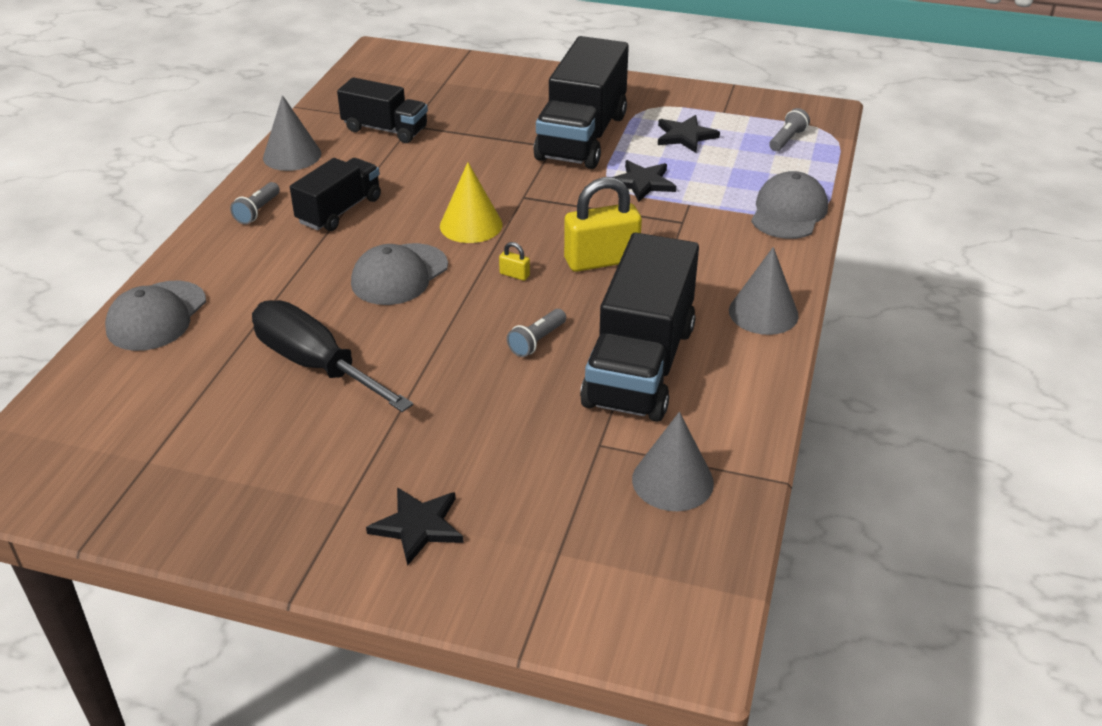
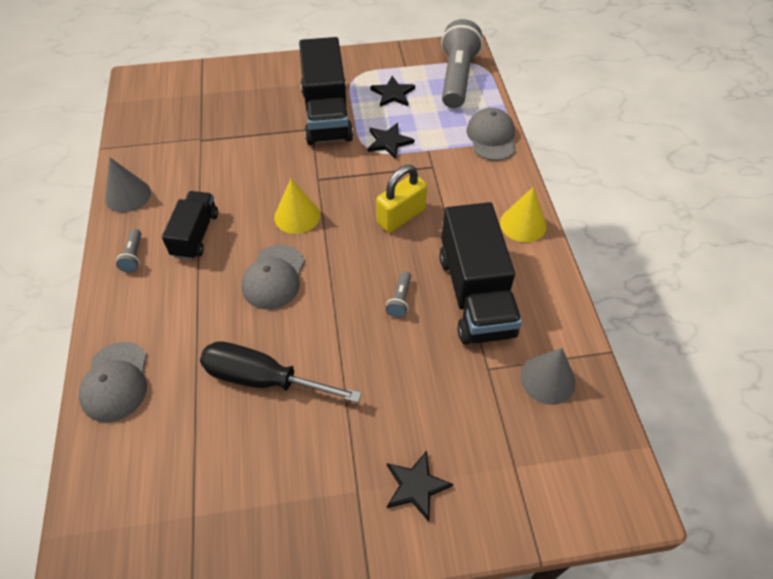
camera: 25 degrees left, 15 degrees up
(385, 129) = (184, 150): black truck -> none
(514, 274) = (352, 249): yellow padlock -> none
(763, 313) = (523, 224): grey cone -> yellow cone
(787, 139) = (457, 78): grey flashlight -> grey flashlight, size x2.44

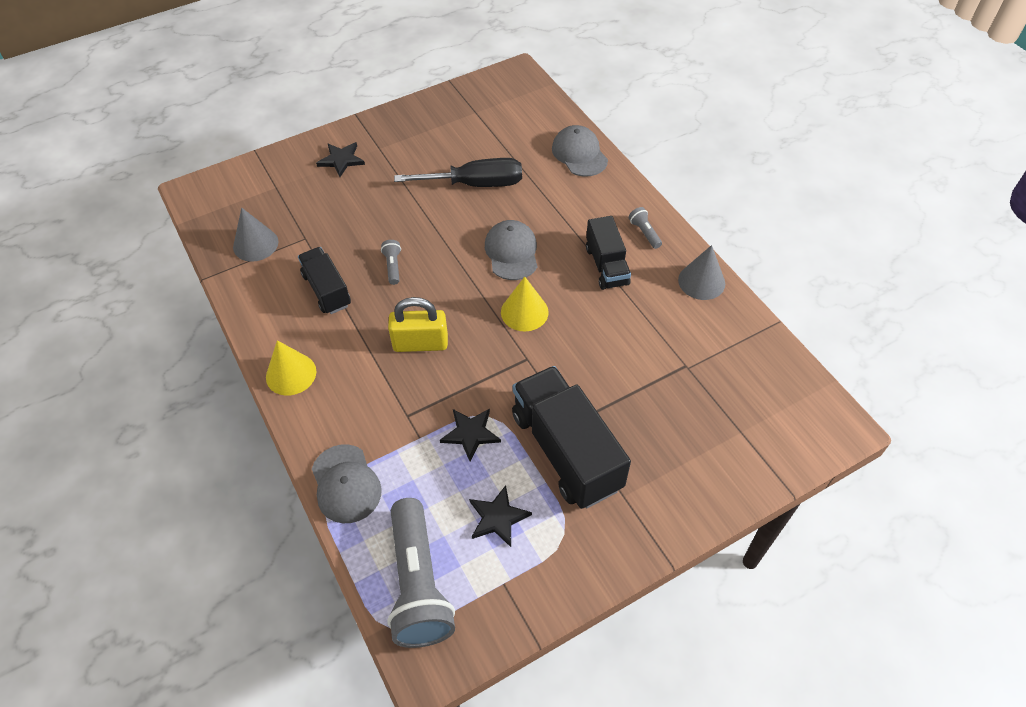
camera: 160 degrees right, 0 degrees up
(401, 216) = (420, 343): yellow padlock -> yellow padlock turned 60 degrees clockwise
(475, 295) = (327, 290): black truck -> black truck, size x0.59

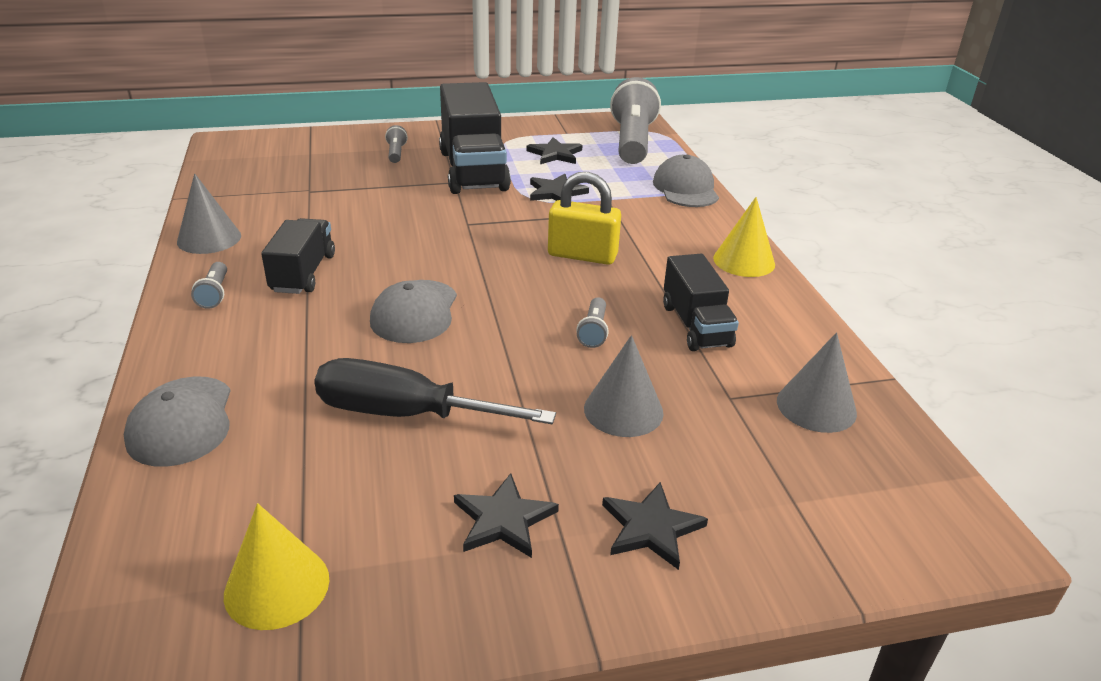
camera: 165 degrees left, 20 degrees down
(363, 214) = (623, 410): none -> grey cone
(406, 148) = (503, 519): none -> black star
(524, 312) = (442, 255): yellow cone -> yellow cone (277, 586)
(660, 461) = (396, 153): none -> grey flashlight

